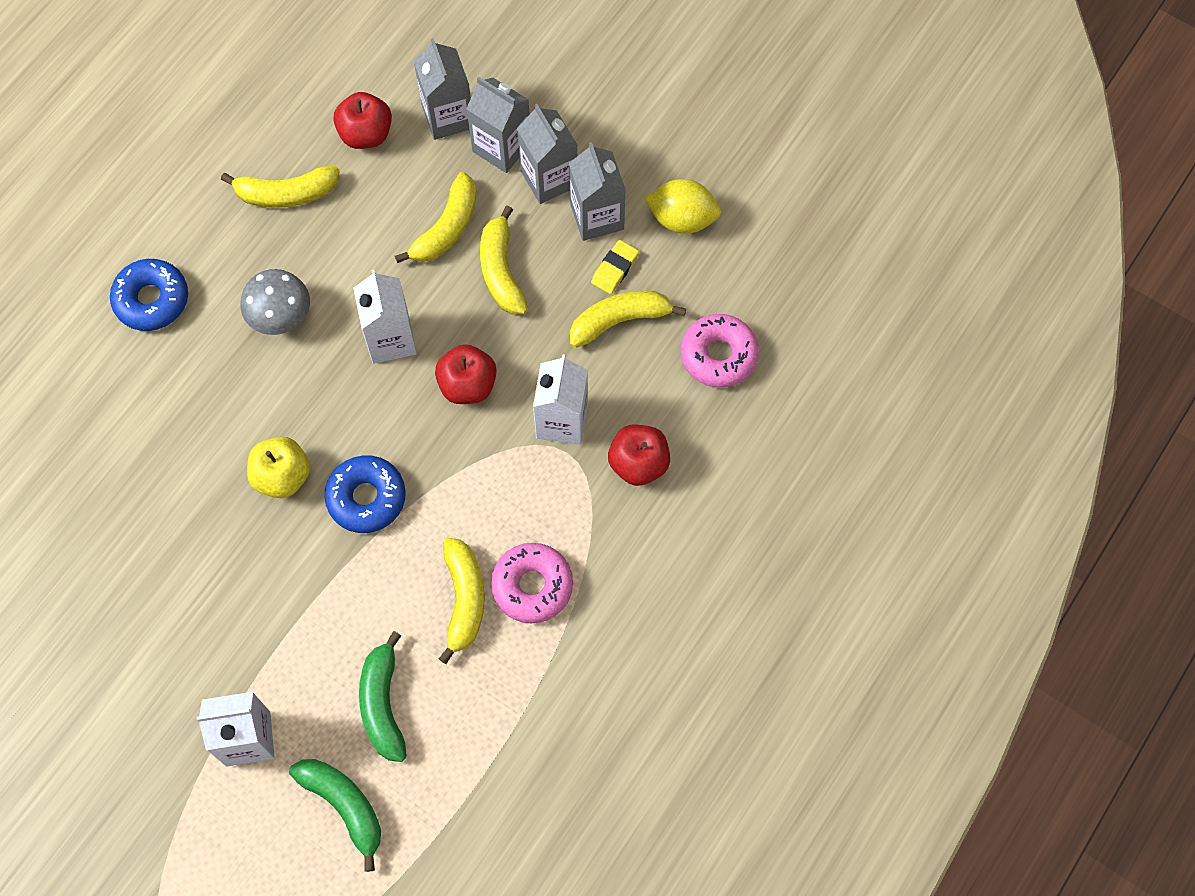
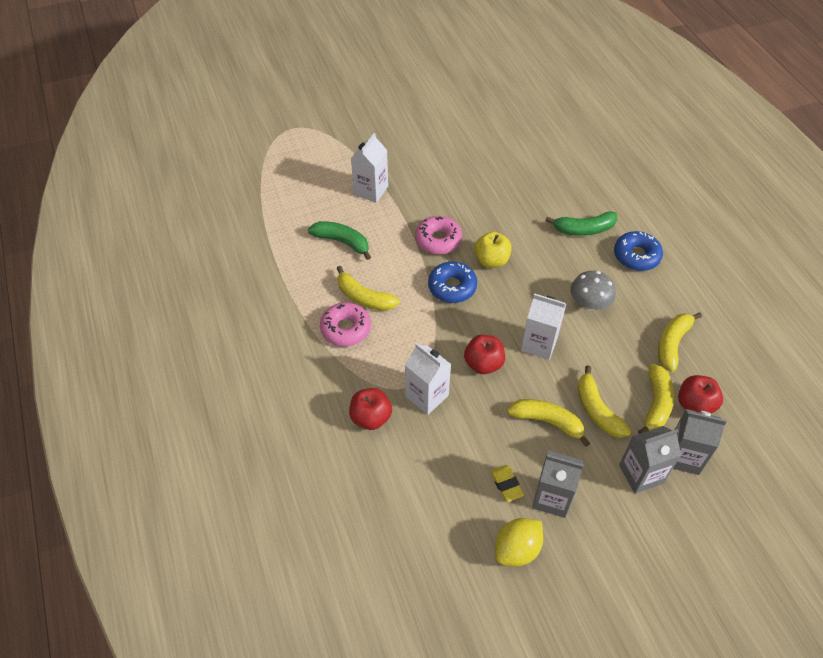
camera: 125 degrees right, 15 degrees down
(344, 806) = (310, 207): green banana -> green banana (584, 229)
(549, 178) = (599, 487): grey carton -> none
(620, 320) = (468, 465): yellow banana -> yellow banana (656, 404)
(718, 355) = (404, 505): pink donut -> pink donut (438, 240)

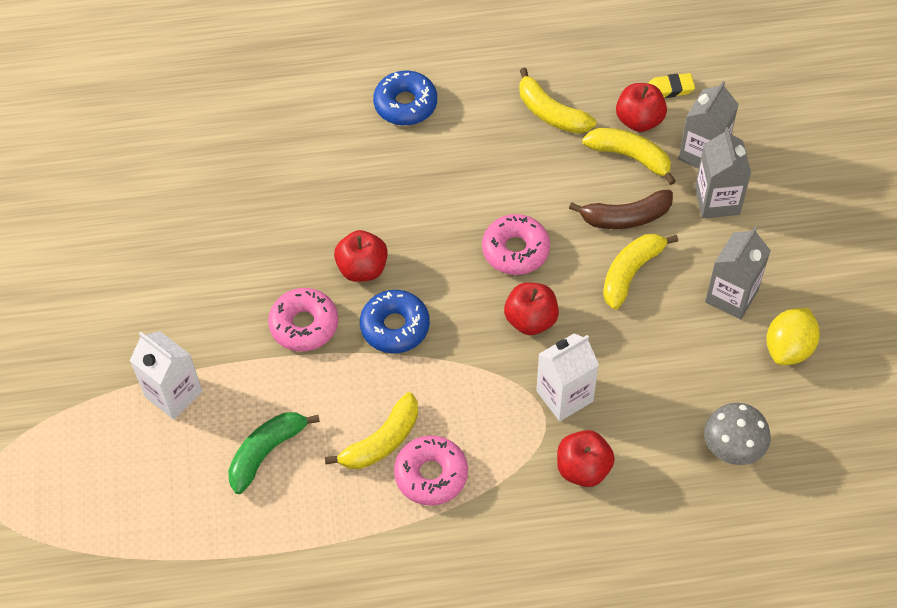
camera: 75 degrees left, 5 degrees up
(491, 260) = (362, 268): yellow apple -> red apple
(506, 484) = (706, 338): yellow eraser -> yellow eraser (670, 88)
(517, 549) = (788, 348): yellow lemon -> yellow lemon turned 60 degrees clockwise
(539, 344) = (515, 250): white carton -> pink donut
(584, 229) = (342, 147): green banana -> none
(589, 303) = (467, 178): grey mushroom -> grey mushroom (733, 447)
(597, 410) = (625, 217): yellow banana -> brown banana

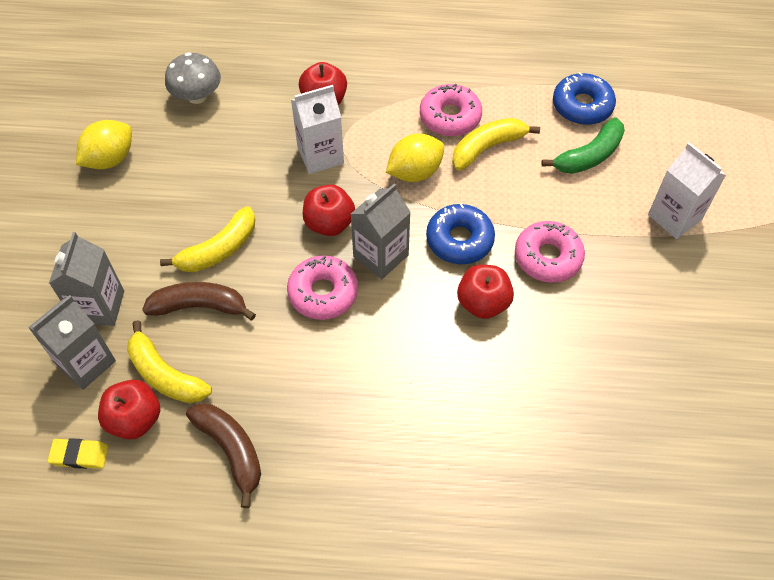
camera: 170 degrees left, 0 degrees up
(405, 104) = (401, 499): blue donut -> blue donut (582, 106)
(456, 395) = (415, 172): none -> yellow lemon
(551, 113) = (231, 450): yellow banana -> brown banana
(731, 296) = (135, 211): grey carton -> grey carton (380, 256)

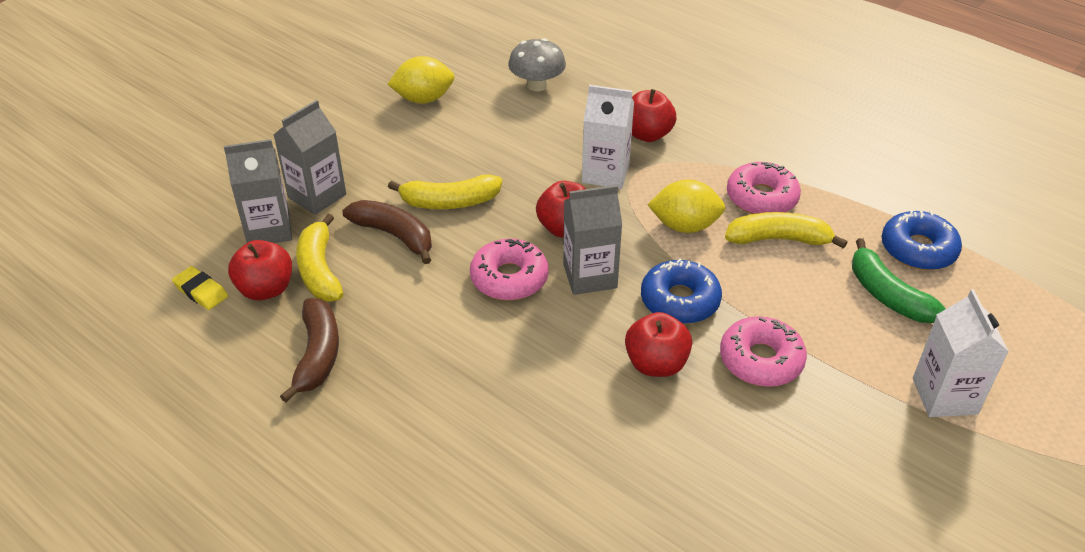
camera: 35 degrees right, 15 degrees down
(589, 156) = (887, 295): green banana -> green banana turned 60 degrees clockwise

